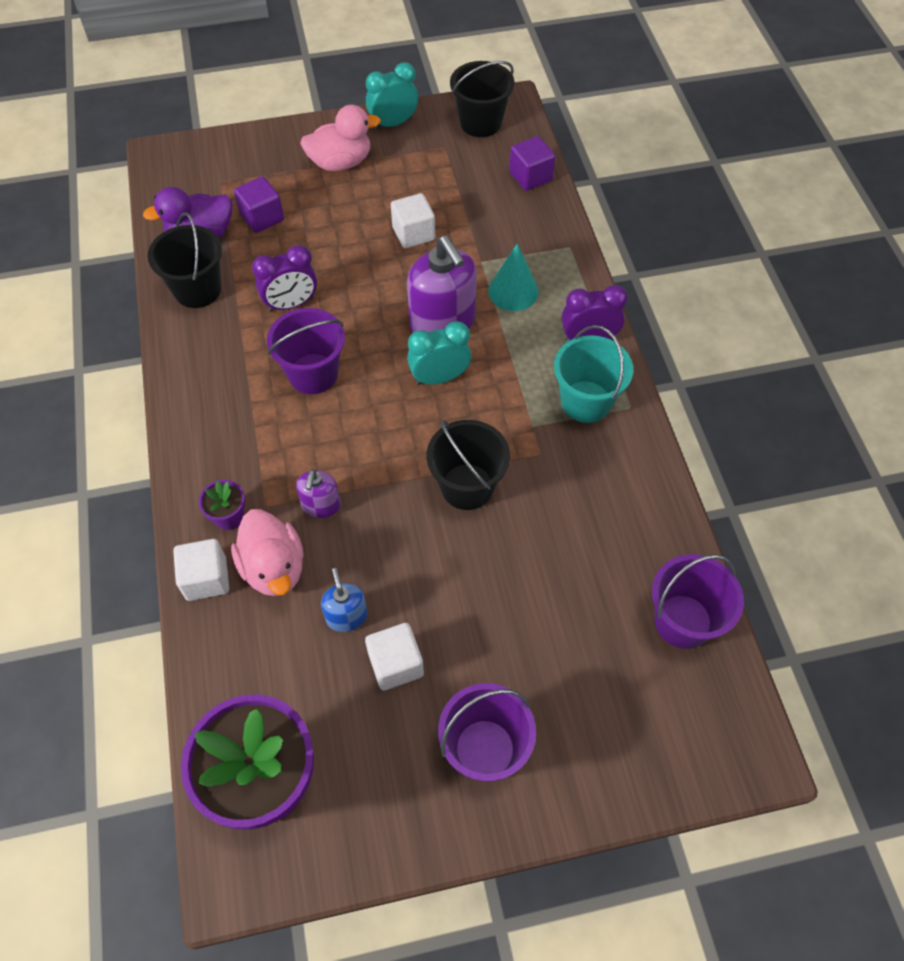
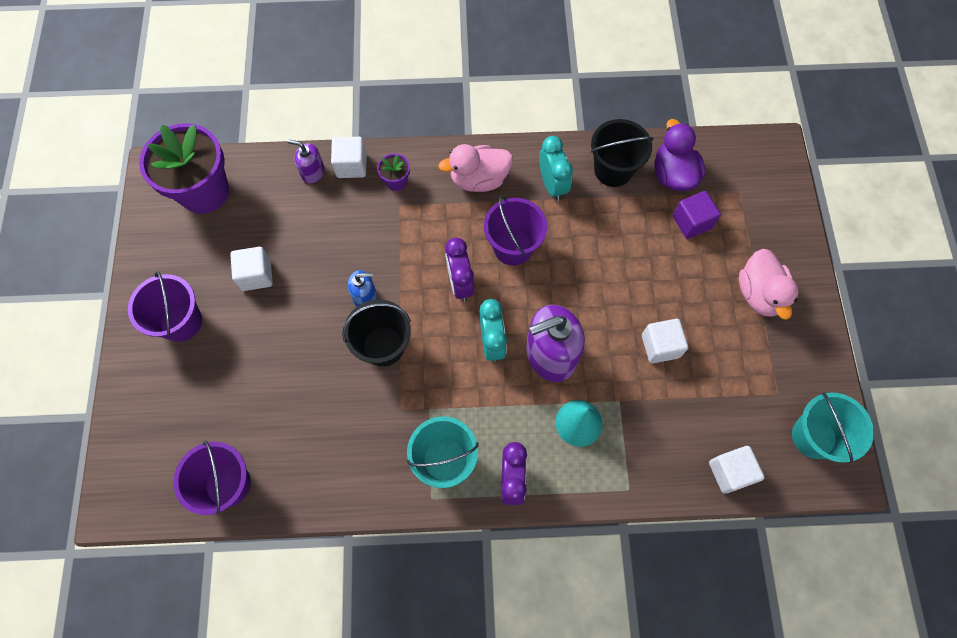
camera: 100 degrees right, 10 degrees up
(274, 568) = (349, 206): pink duck -> pink duck (479, 179)
(291, 304) = (588, 237): purple clock -> purple clock (460, 283)
(321, 505) = (391, 241): purple soap dispenser -> purple soap dispenser (312, 172)
(346, 616) = (300, 248): blue soap dispenser -> blue soap dispenser (365, 296)
(393, 123) = (814, 349): turquoise clock -> turquoise clock (552, 185)
(480, 123) = (814, 436): black bucket -> turquoise bucket
(530, 176) = (730, 472): purple cube -> white cube

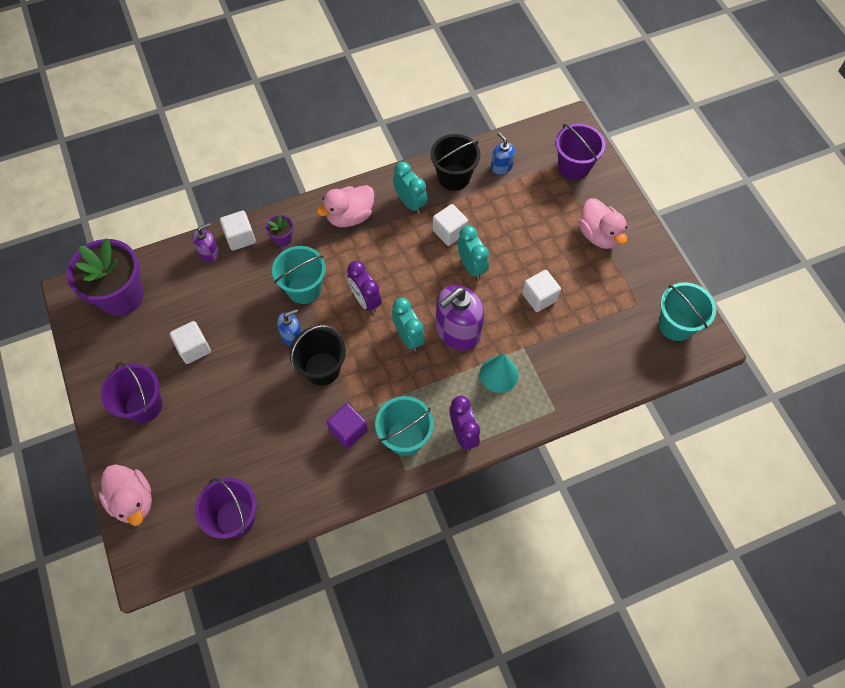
camera: 20 degrees left, 5 degrees down
(131, 424) = (133, 500): none -> pink duck
(312, 172) = (209, 252): purple soap dispenser -> purple soap dispenser turned 150 degrees clockwise
(398, 247) = (304, 288): none -> turquoise bucket
(513, 247) = (397, 260): purple bucket -> purple bucket (574, 167)
(594, 283) = (471, 266): none -> turquoise clock
(673, 174) = (501, 167): purple duck -> blue soap dispenser
(691, 222) = (529, 198): purple cube -> purple cube (348, 430)
(730, 472) = (625, 371): white cube -> white cube (449, 232)

